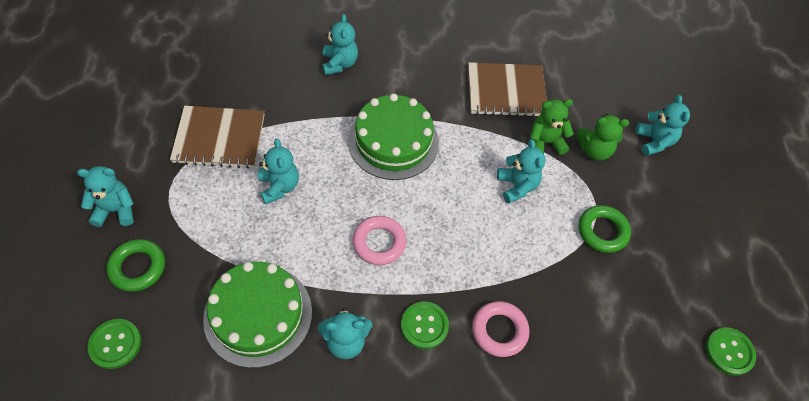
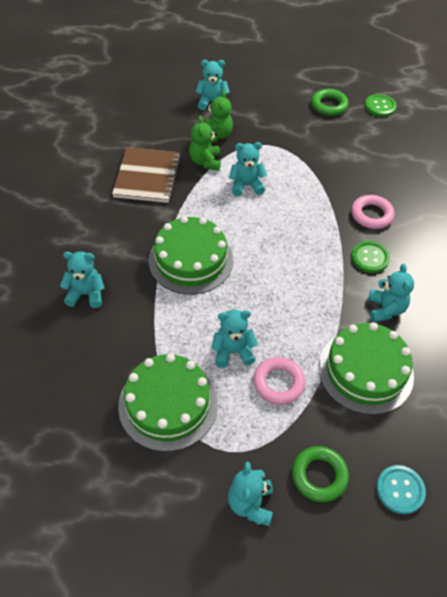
camera: 80 degrees left, 5 degrees down
(115, 344) = (400, 490): green button -> turquoise button
(219, 139) = (168, 404): brown notebook -> green cake
(379, 242) = (296, 279): pink ring -> pink ring (278, 383)
(602, 231) = (290, 145): green ring -> green ring (329, 105)

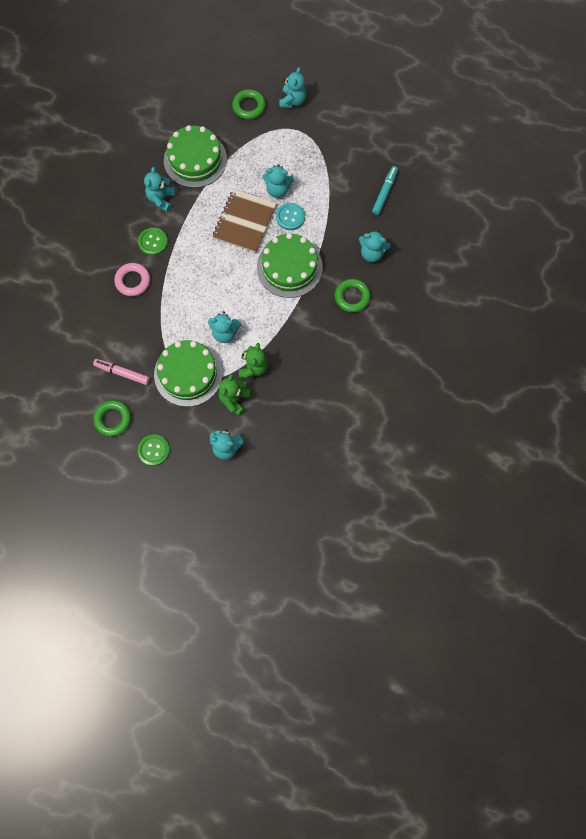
camera: 165 degrees left, 20 degrees up
(75, 377) = (384, 193): none -> turquoise marker
(106, 242) = (352, 297): none -> green ring
(147, 176) = (308, 360): brown notebook -> brown notebook (244, 222)
(168, 404) = (328, 164): green cake -> green cake (188, 374)
(278, 383) = (254, 163): pink ring -> none
(338, 138) = (122, 373): none -> pink marker
(380, 106) = (63, 407): green button -> green button (154, 450)
(400, 490) = (206, 91): turquoise button -> turquoise button (290, 217)

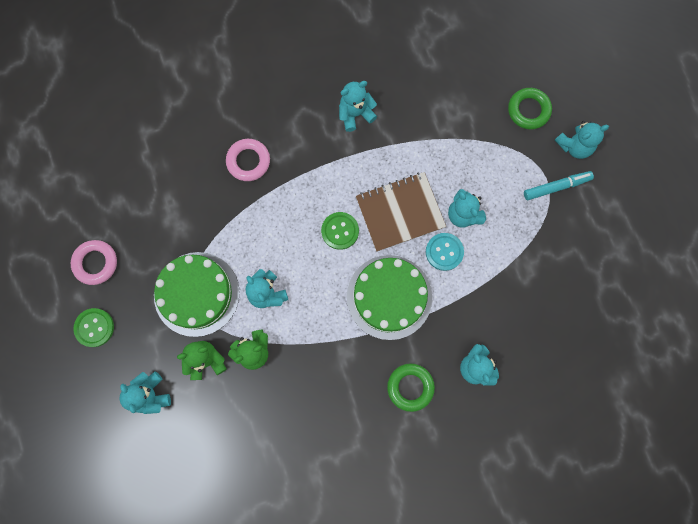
camera: 50 degrees right, 5 degrees up
(113, 419) = (96, 263): green ring -> pink ring
(122, 373) = (148, 232): pink marker -> none
(153, 242) = (304, 145): green button -> green button (340, 231)
(195, 159) = (425, 109): green cake -> none
(384, 193) = (555, 324): turquoise marker -> turquoise marker (556, 187)

